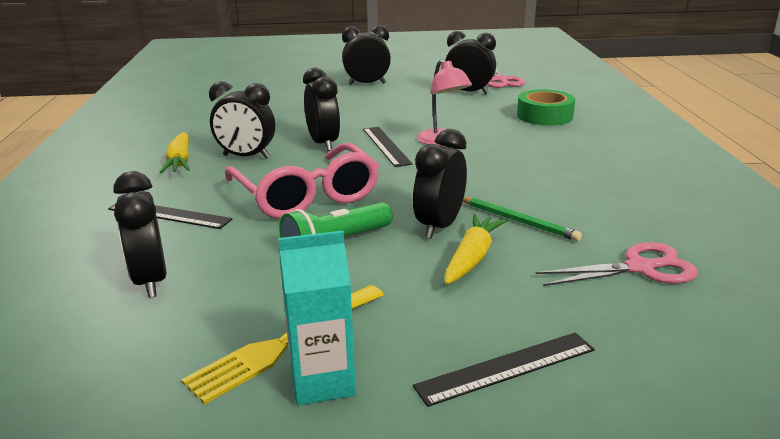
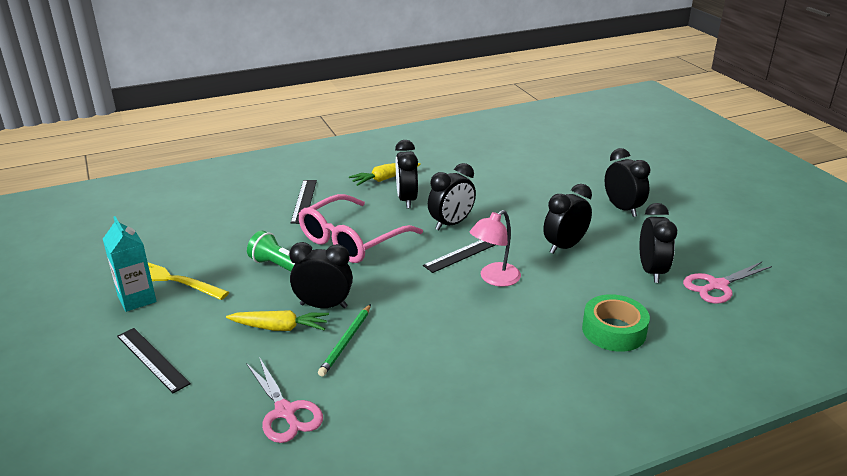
camera: 70 degrees right, 5 degrees up
(150, 281) = (224, 221): black clock -> black clock (564, 246)

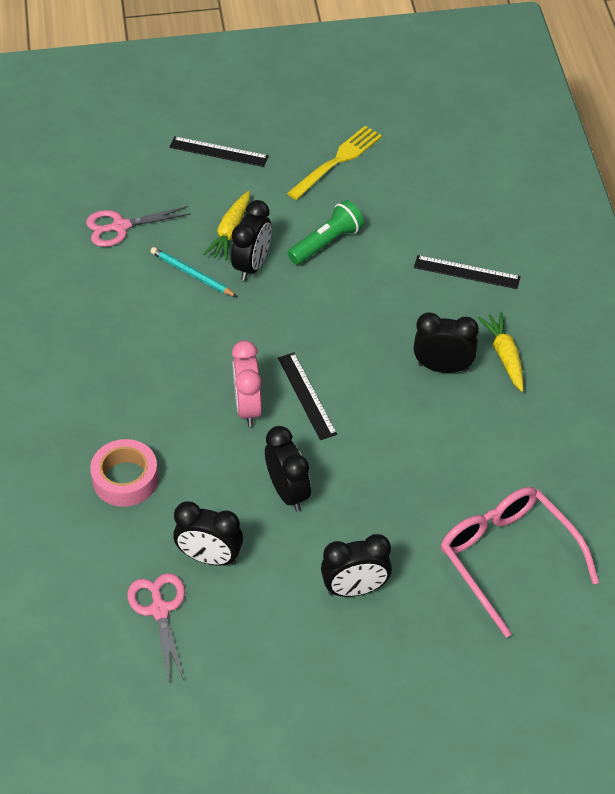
camera: 105 degrees right, 20 degrees up
(137, 299) = (311, 140): turquoise carton -> none
(152, 359) = (218, 151): black ruler -> black ruler turned 45 degrees clockwise
(346, 341) = (192, 274): green pencil -> turquoise pencil
(352, 240) = (365, 303): pink glasses -> pink glasses (508, 559)
(451, 224) = (373, 398): black clock -> none
(494, 279) = (248, 407): pink lamp -> pink clock
(614, 330) = (125, 479): green tape -> pink tape

